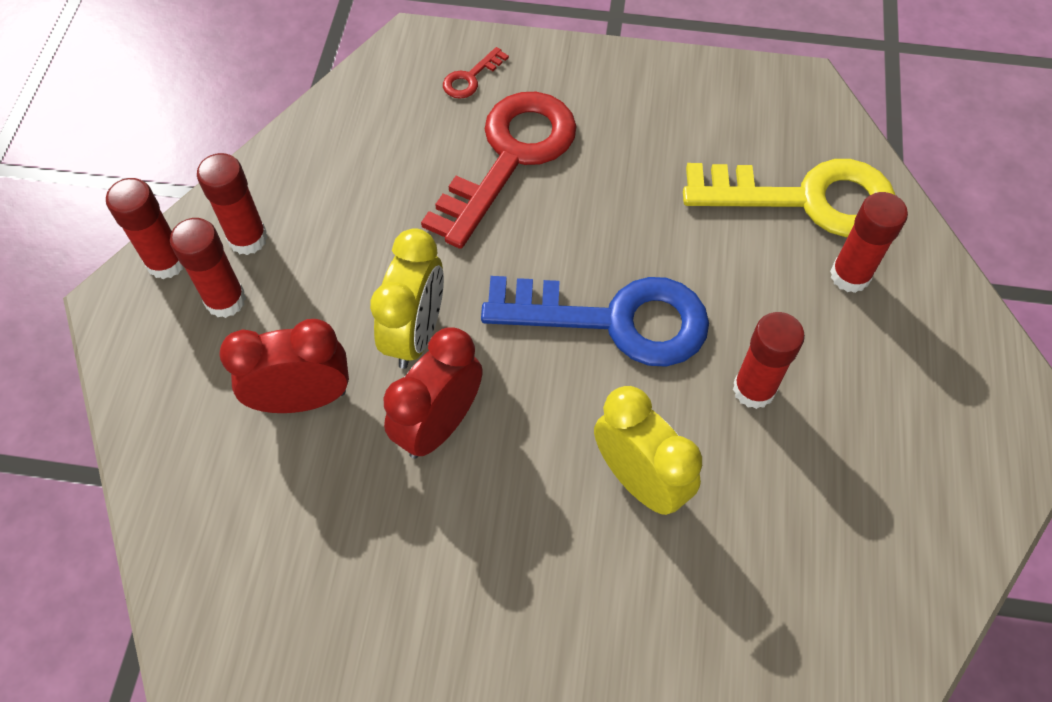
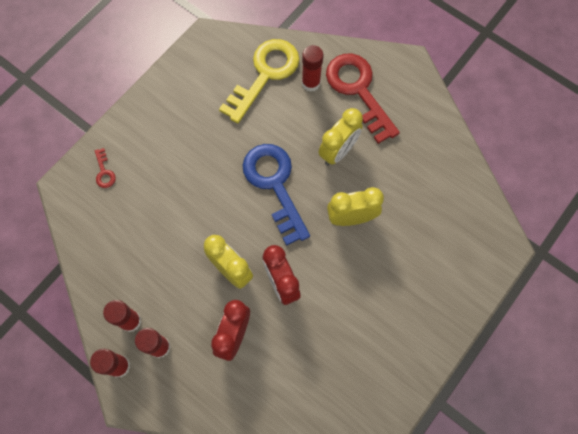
camera: 60 degrees left, 10 degrees up
(510, 158) = (163, 180): red key -> red key (358, 91)
(614, 320) = (275, 185): blue key -> blue key turned 60 degrees counterclockwise
(754, 389) = (338, 151): red glue stick -> yellow clock

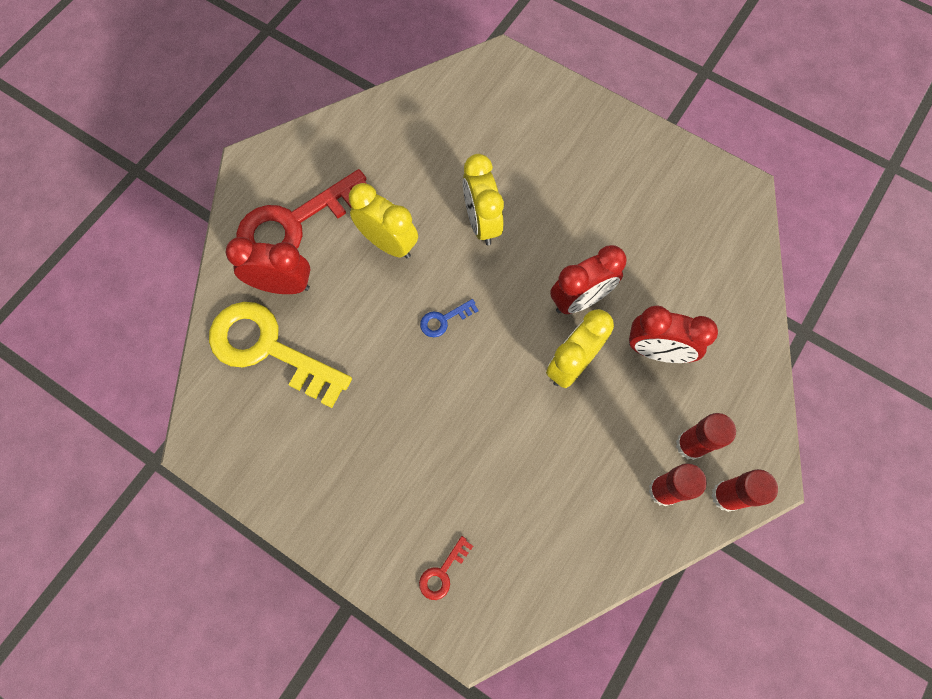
camera: 95 degrees left, 0 degrees up
(104, 172) = (442, 572): red key -> red key turned 150 degrees clockwise
(275, 185) = (444, 320): blue key -> blue key, size x0.40
(311, 83) = (283, 285): red glue stick -> red clock

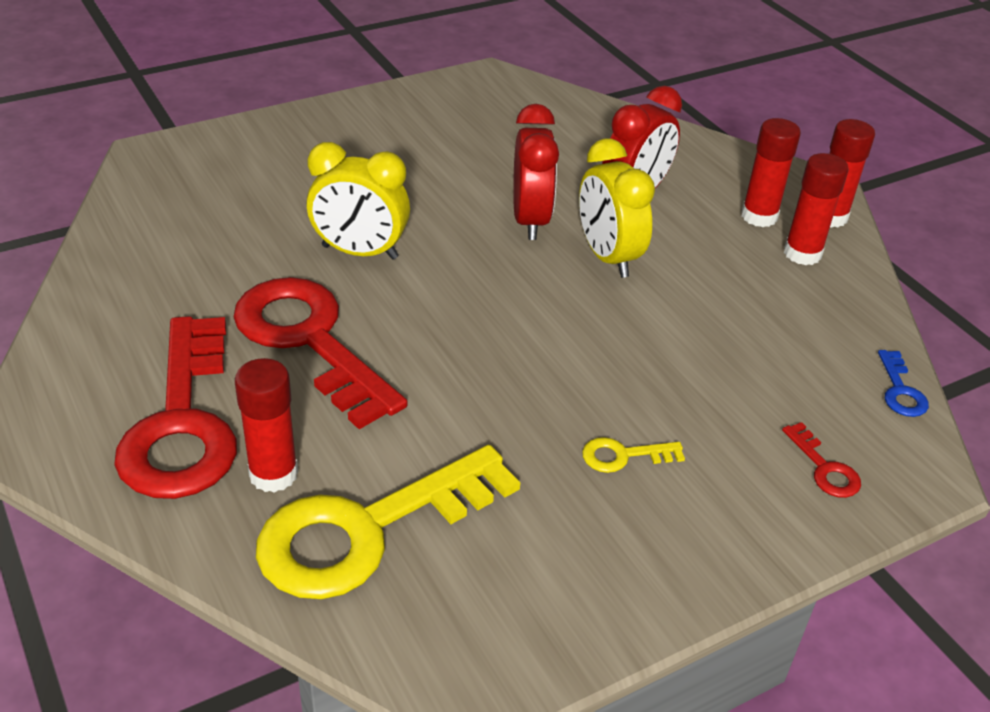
camera: 65 degrees left, 30 degrees down
(283, 285) = (273, 474): red clock -> red glue stick
(388, 243) = (310, 341): yellow clock -> red key
(389, 451) = (624, 456): none -> yellow key
(444, 320) = (468, 334): blue key -> blue key (900, 390)

